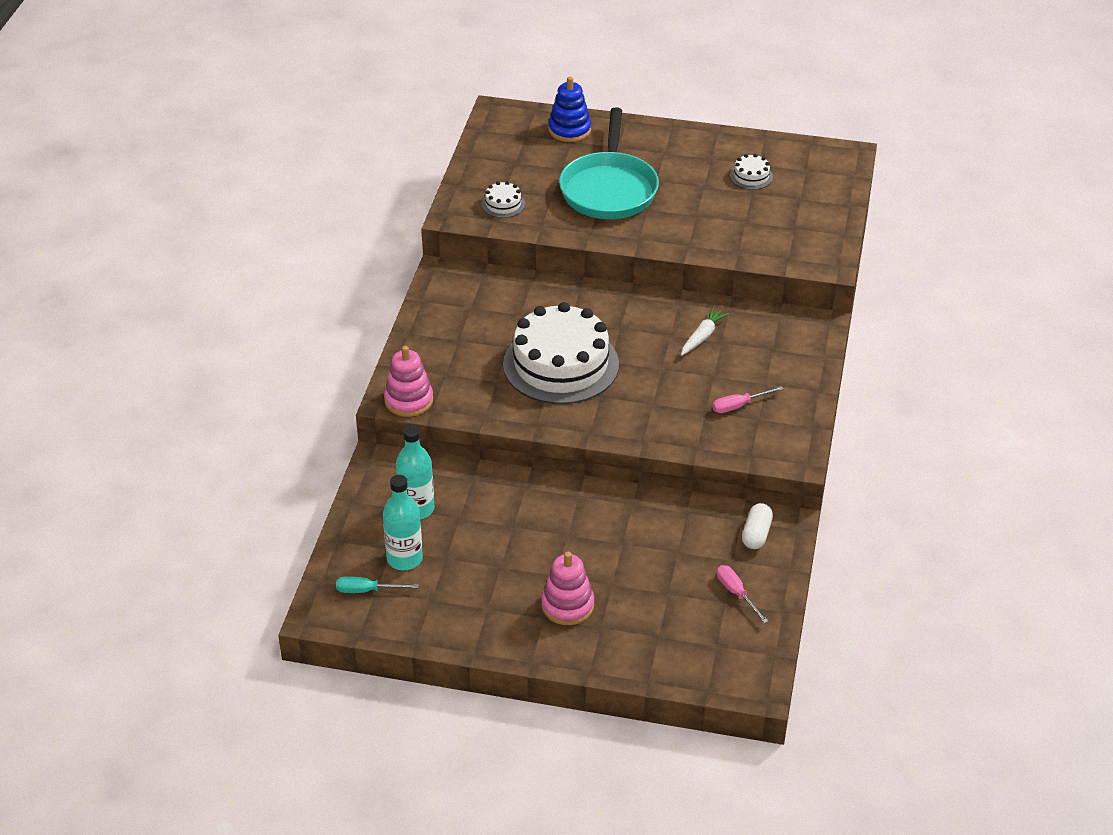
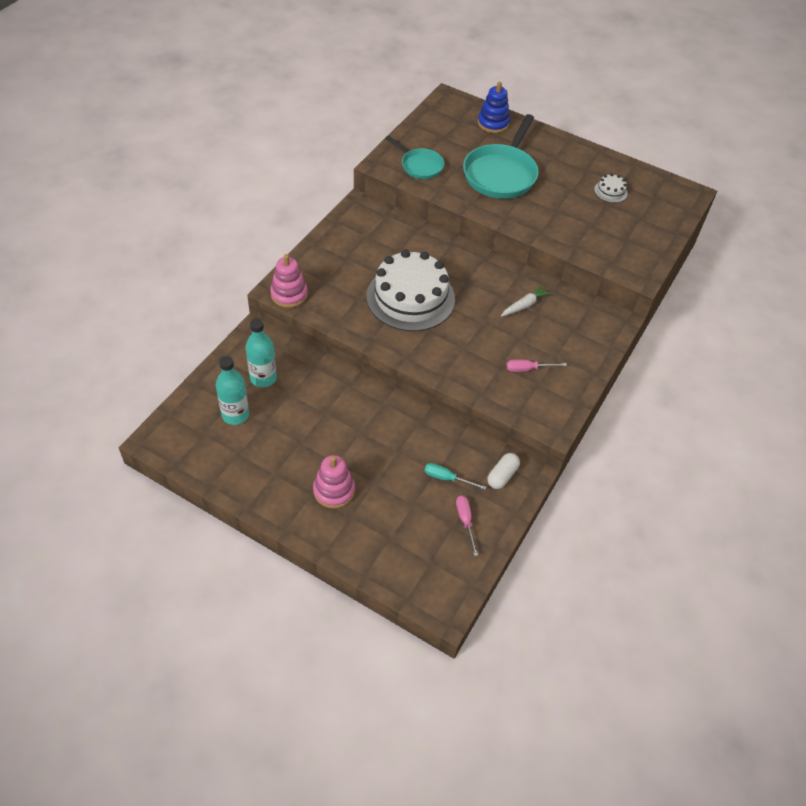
camera: 15 degrees right, 10 degrees up
(367, 590) = (196, 432): turquoise screwdriver -> turquoise screwdriver (447, 478)
(503, 204) = (419, 165): white cake -> turquoise pan

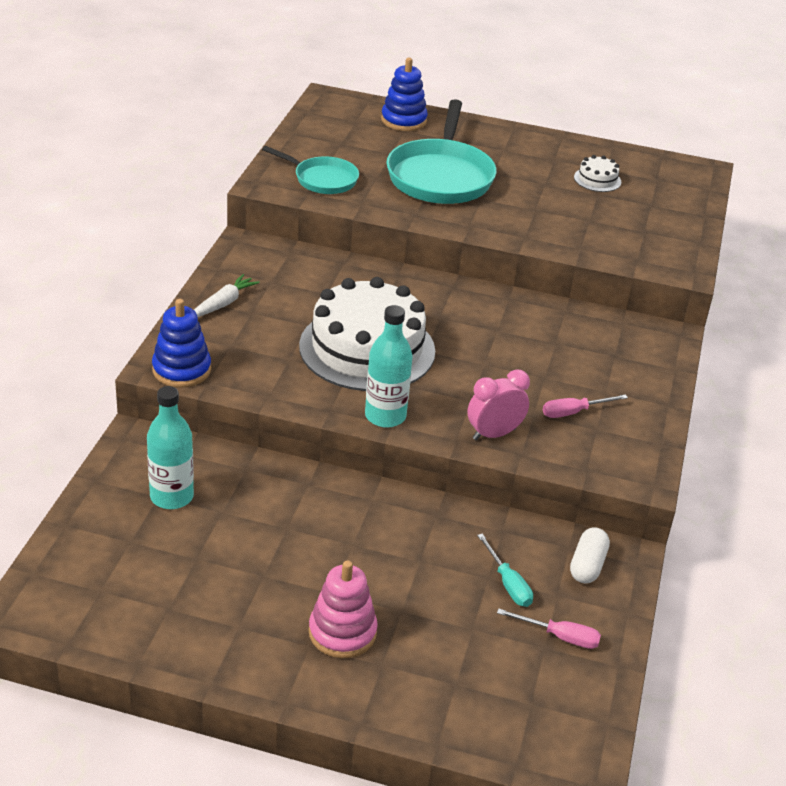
camera: 15 degrees left, 15 degrees down
(235, 415) = (145, 555): turquoise bottle -> turquoise bottle (385, 416)
(289, 294) = (181, 370): pink stacking toy -> blue stacking toy
(447, 478) = (508, 584): turquoise screwdriver -> turquoise screwdriver turned 120 degrees counterclockwise
(465, 521) = (559, 637): pink screwdriver -> pink screwdriver turned 135 degrees clockwise
(469, 376) = (494, 434): none -> pink clock
(525, 305) = (534, 335): white carrot -> white carrot (223, 303)

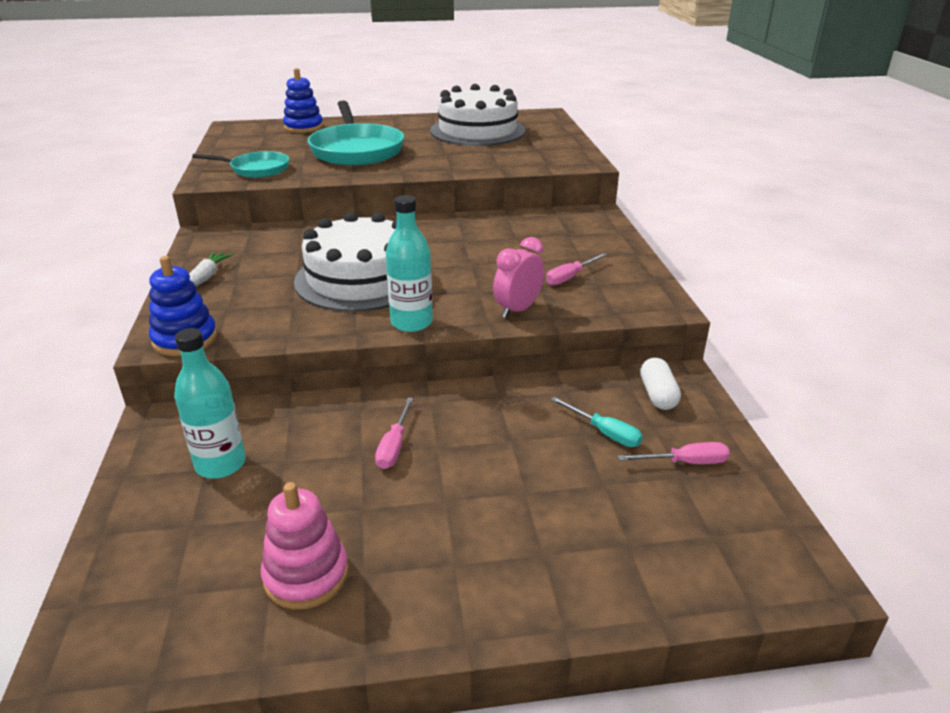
camera: 20 degrees left, 5 degrees down
(317, 530) = (394, 446): none -> pink screwdriver
(342, 632) = (480, 536): pink stacking toy -> pink stacking toy (306, 575)
(597, 179) = (477, 131): white cake -> white cake, size x2.47

